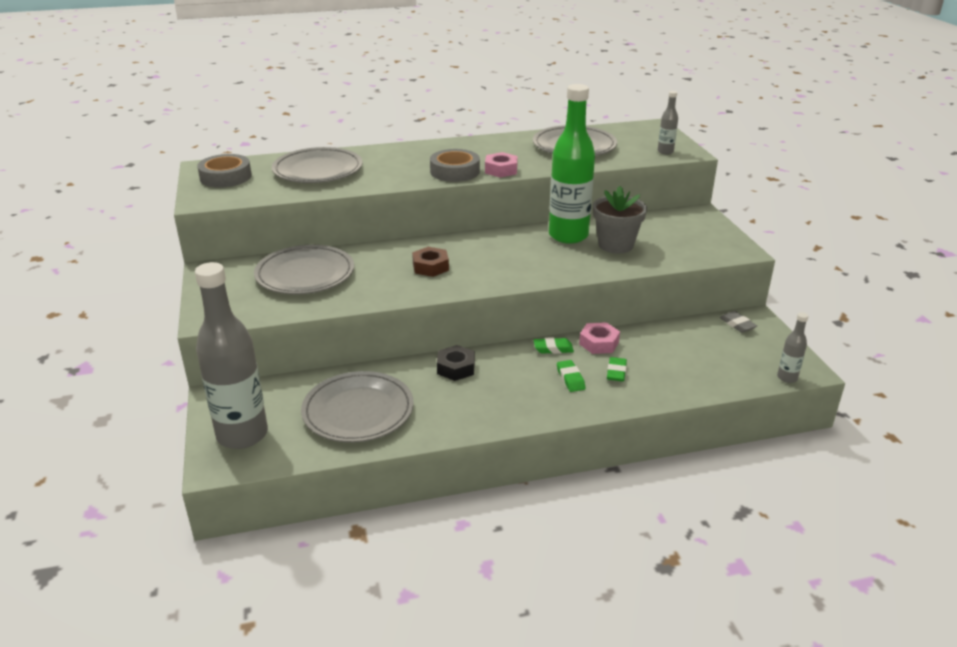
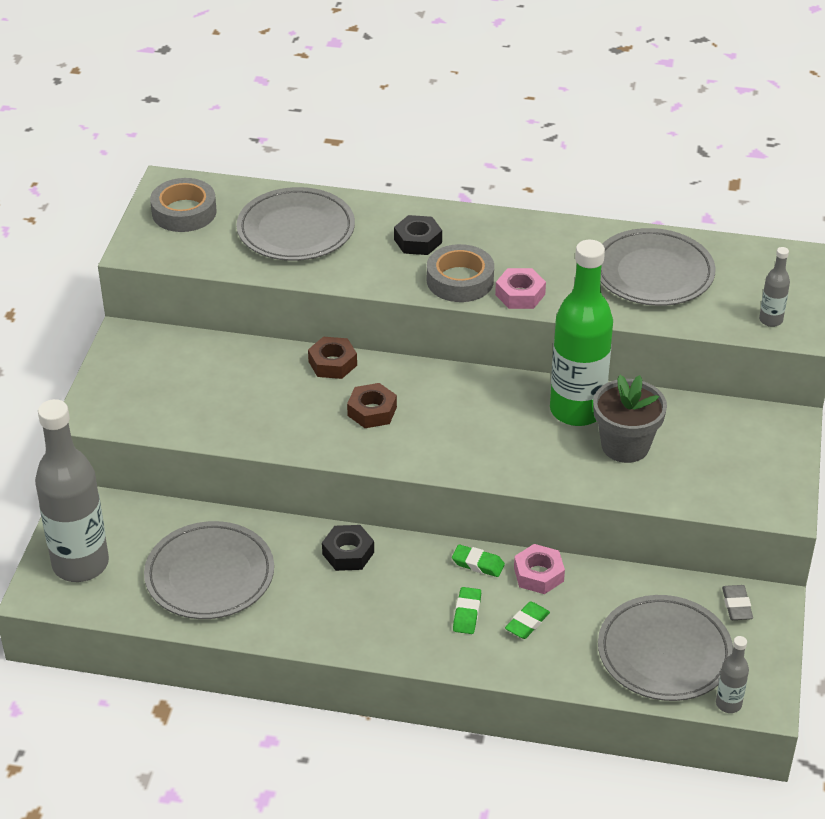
camera: 25 degrees right, 10 degrees up
(305, 274) = (224, 378): grey plate -> grey plate (664, 653)
(381, 249) = (332, 363): none -> brown nut
(409, 160) = (418, 241): none -> black nut

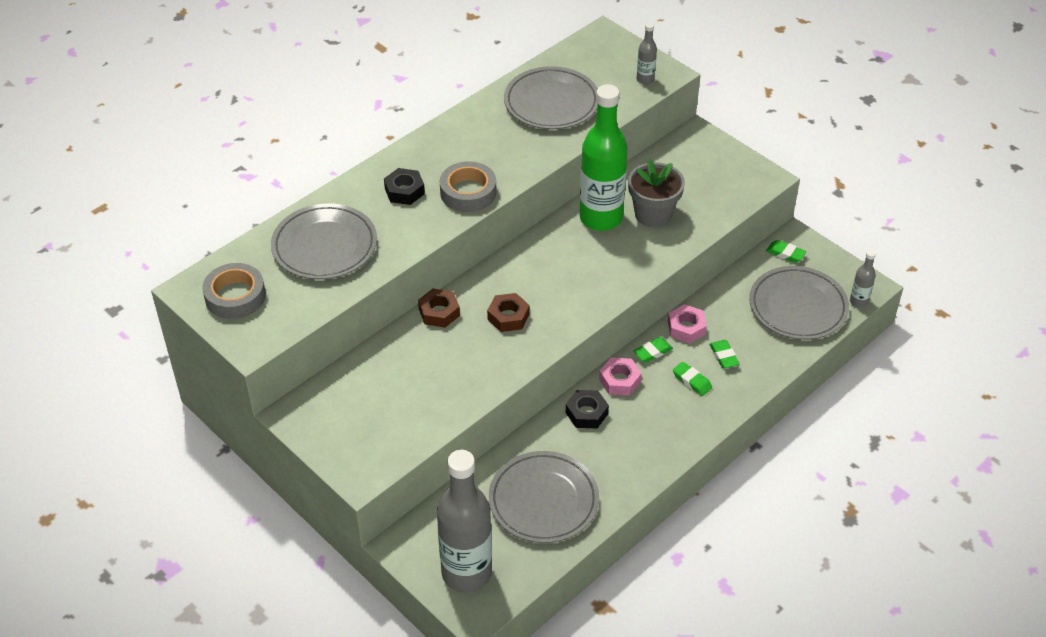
camera: 55 degrees left, 5 degrees up
(520, 294) = (512, 172): pink nut -> pink nut (620, 380)
(736, 606) = (785, 254): grey eraser -> green eraser

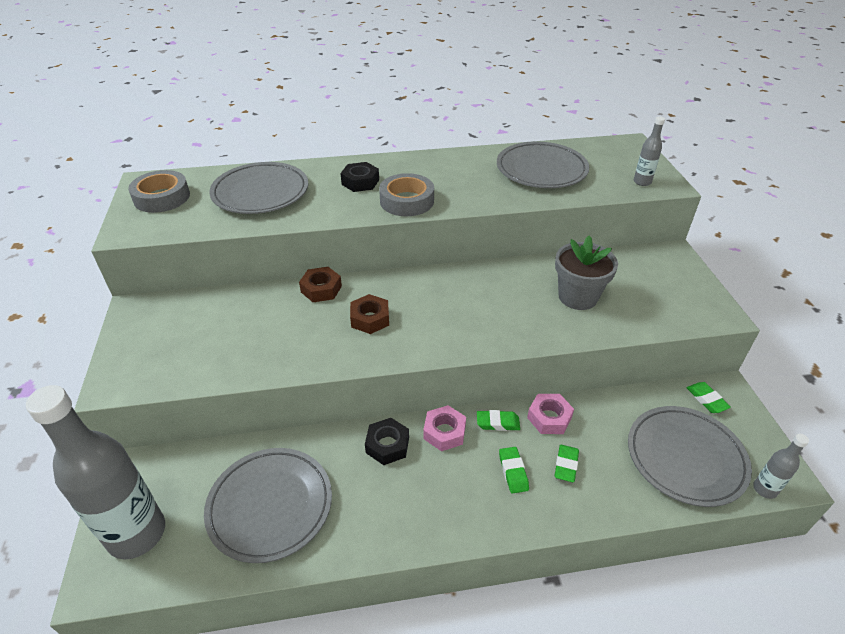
camera: 35 degrees right, 5 degrees down
(601, 218) = (526, 280): green bottle -> none

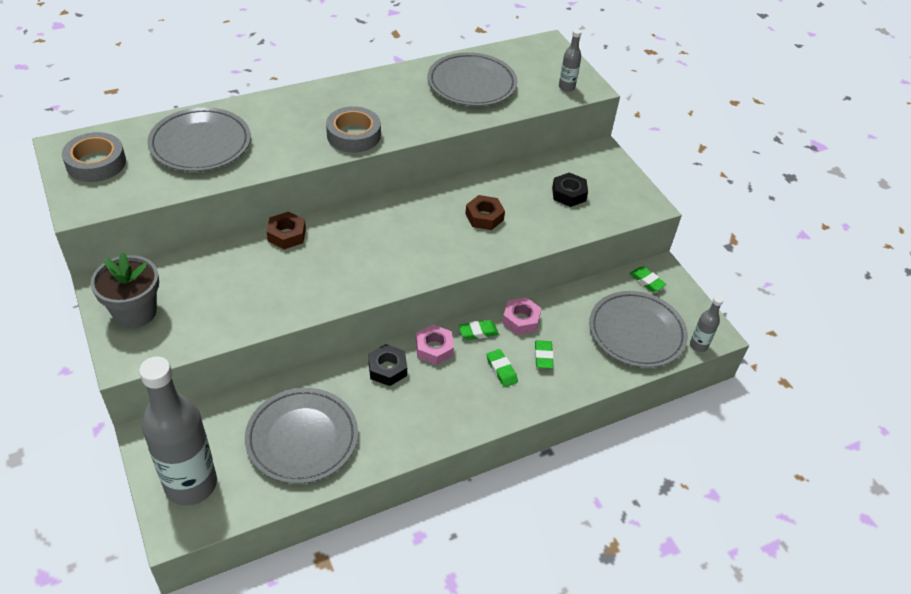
camera: 20 degrees left, 5 degrees up
(360, 182) = (299, 119): black nut -> black nut (569, 194)
(370, 319) = (345, 257): brown nut -> brown nut (484, 217)
(577, 297) = (527, 207): grey flower pot -> grey flower pot (135, 312)

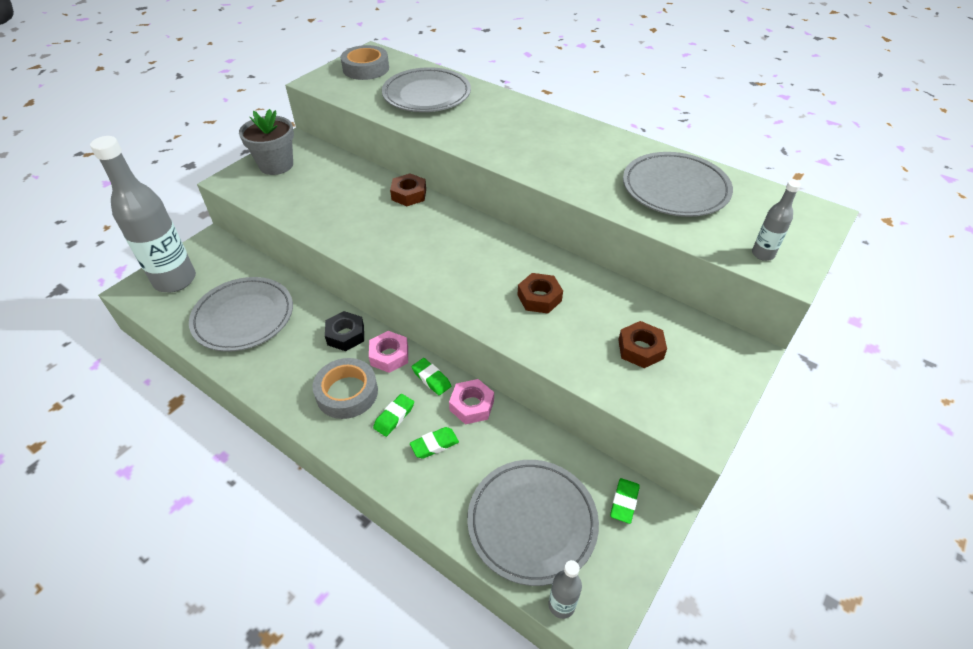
camera: 65 degrees right, 0 degrees up
(353, 135) = (515, 154): grey tape -> grey tape (347, 393)
(569, 194) = (640, 349): black nut -> brown nut

